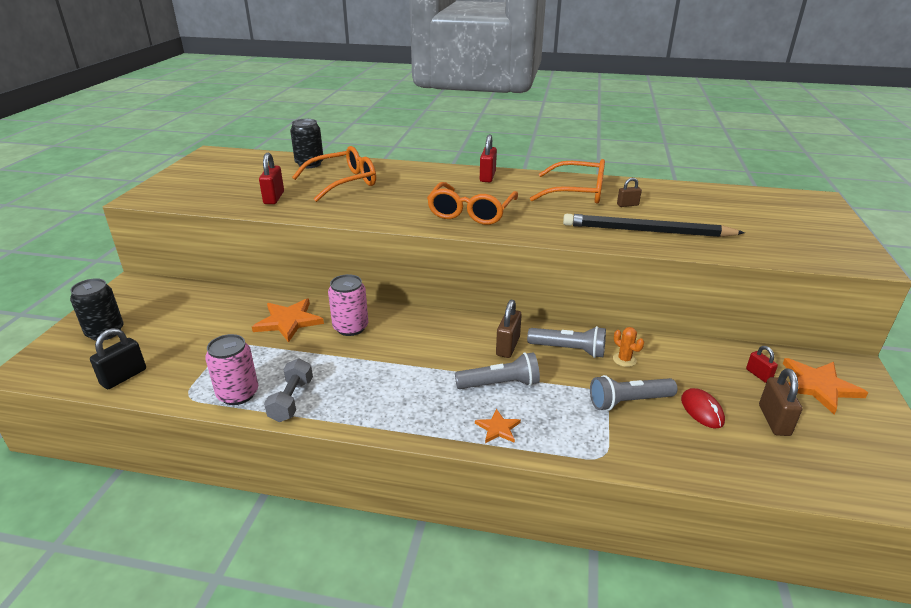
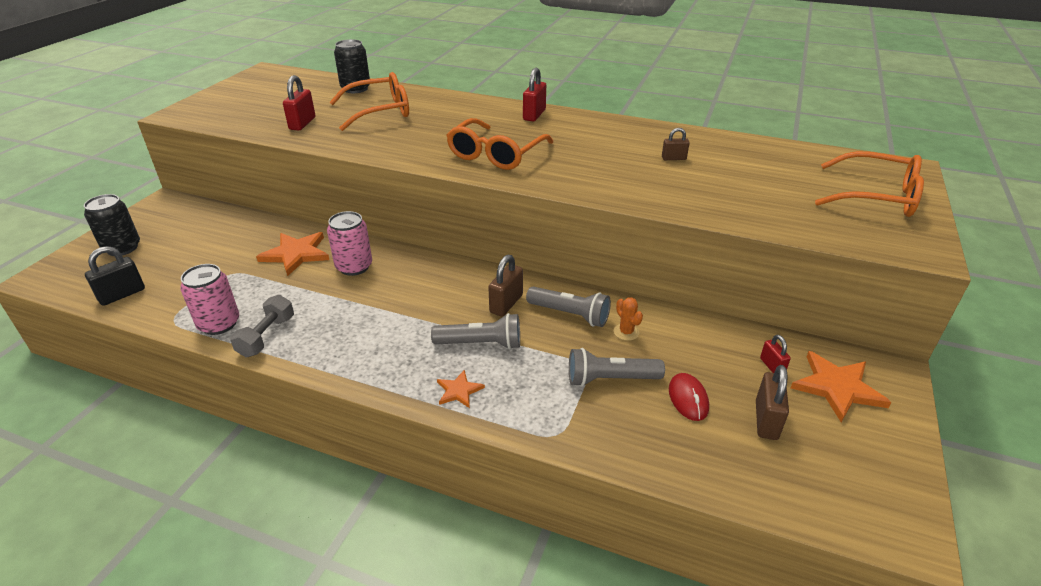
camera: 10 degrees right, 5 degrees up
(577, 192) = (623, 140): orange glasses -> orange glasses (876, 196)
(646, 231) = (679, 191): black pencil -> none

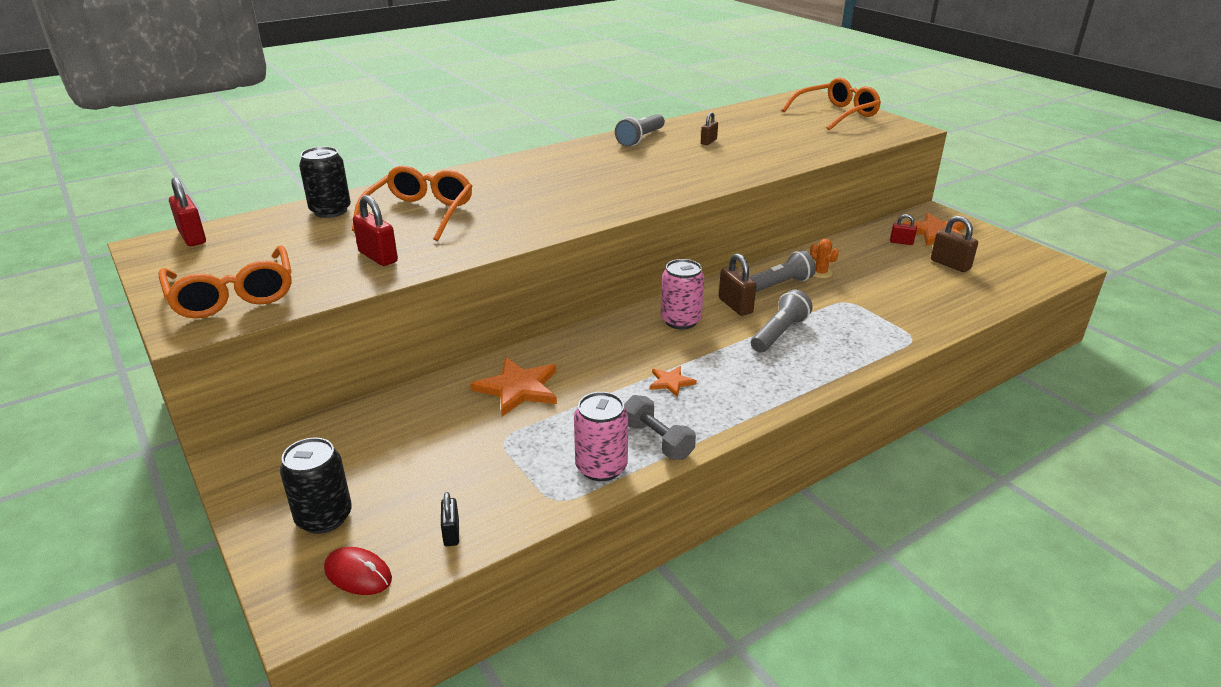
camera: 55 degrees left, 5 degrees down
(122, 295) = (451, 533): black padlock -> black padlock, size x0.61
(354, 267) = (587, 360): pink can -> pink can (680, 321)
(459, 391) = (831, 361): orange star -> orange star (671, 382)
(496, 154) = (607, 192): orange glasses -> orange glasses (233, 295)
(534, 115) = (551, 158): red padlock -> red padlock (192, 237)
(610, 379) = (869, 298): grey flashlight -> grey flashlight (641, 139)
(626, 332) = (820, 273): orange cactus -> orange cactus turned 45 degrees clockwise
(688, 399) = (911, 280): red mouse -> red mouse (358, 574)

